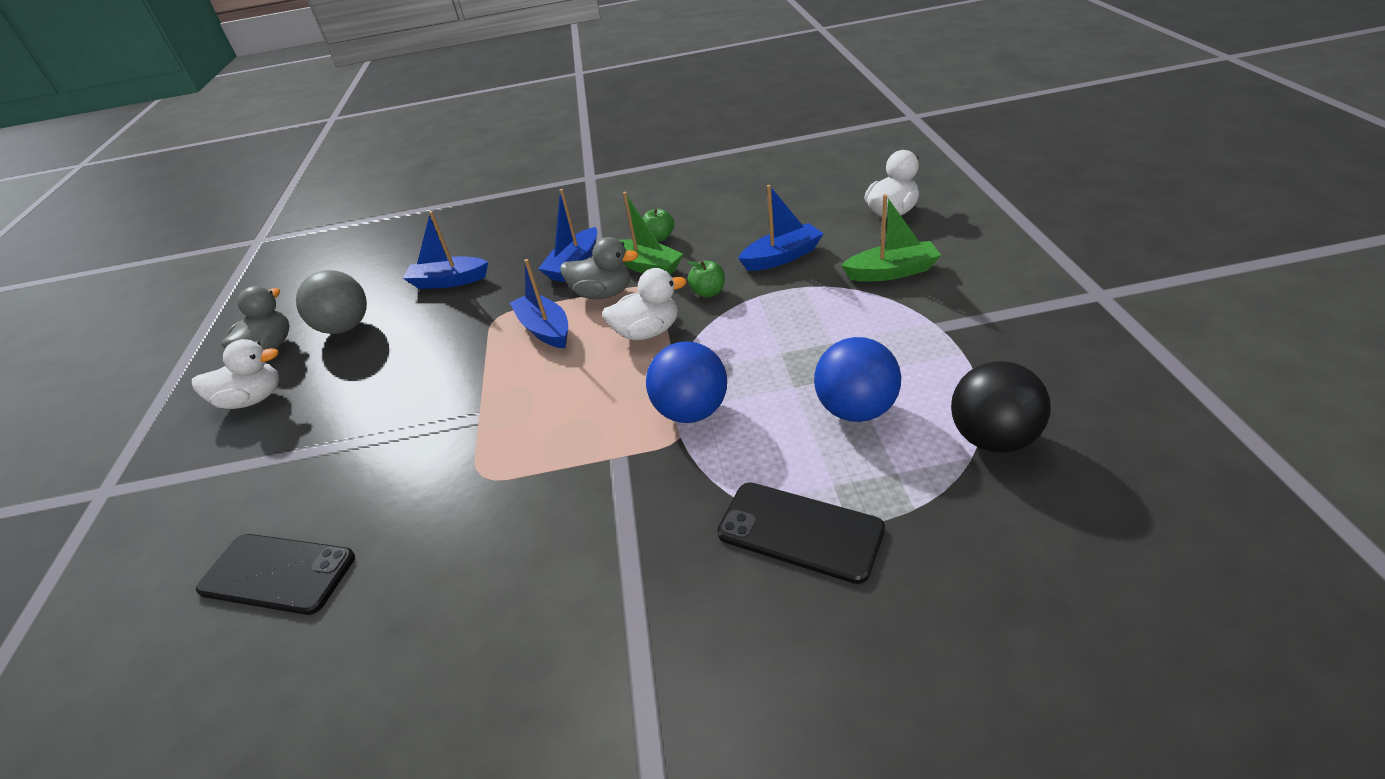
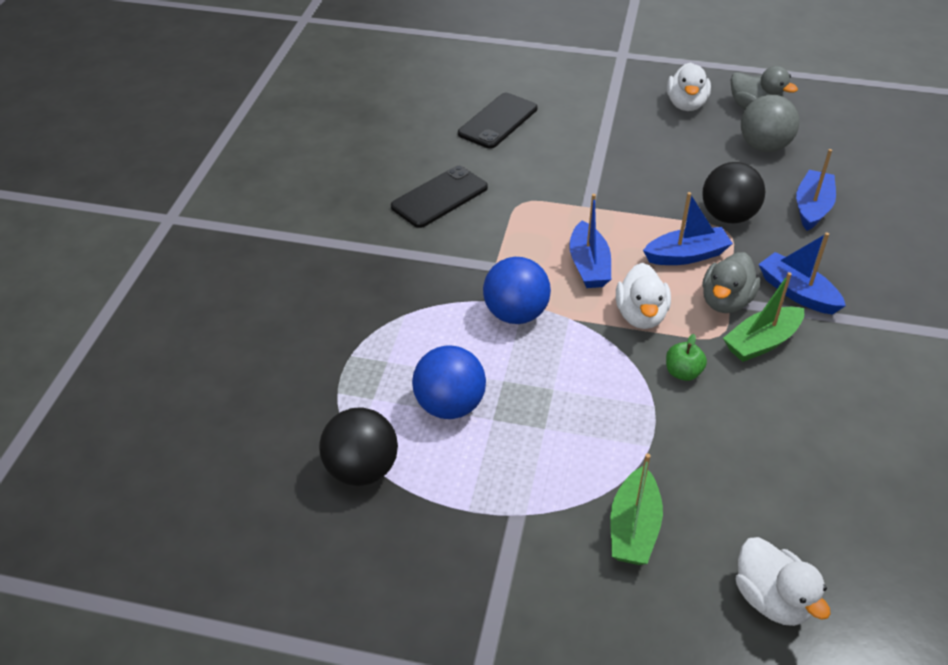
camera: 105 degrees right, 5 degrees up
(473, 321) = (728, 216): none -> black ball
(659, 237) = (822, 367): green apple -> none
(782, 257) = (719, 451): blue boat -> blue boat (588, 265)
(800, 531) = (363, 331): black phone -> black phone (439, 197)

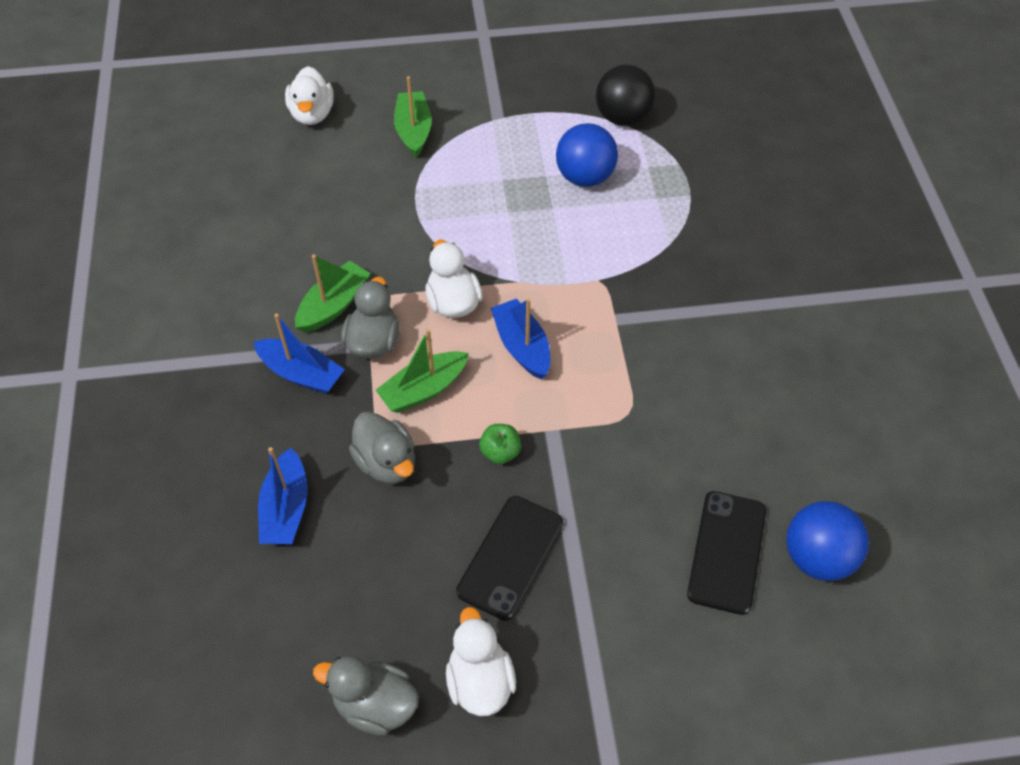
camera: 160 degrees right, 10 degrees up
(439, 197) = (722, 393): black phone -> black phone (510, 557)
(515, 314) = (570, 272): blue ball -> blue ball (818, 557)
(683, 373) = (401, 255): green apple -> green apple (500, 452)
(686, 255) = (423, 389): blue boat -> green boat
(728, 216) = (386, 463): black ball -> grey duck
(764, 146) = (354, 614): grey ball -> none
(771, 599) = (312, 114): white duck -> white duck turned 135 degrees counterclockwise

